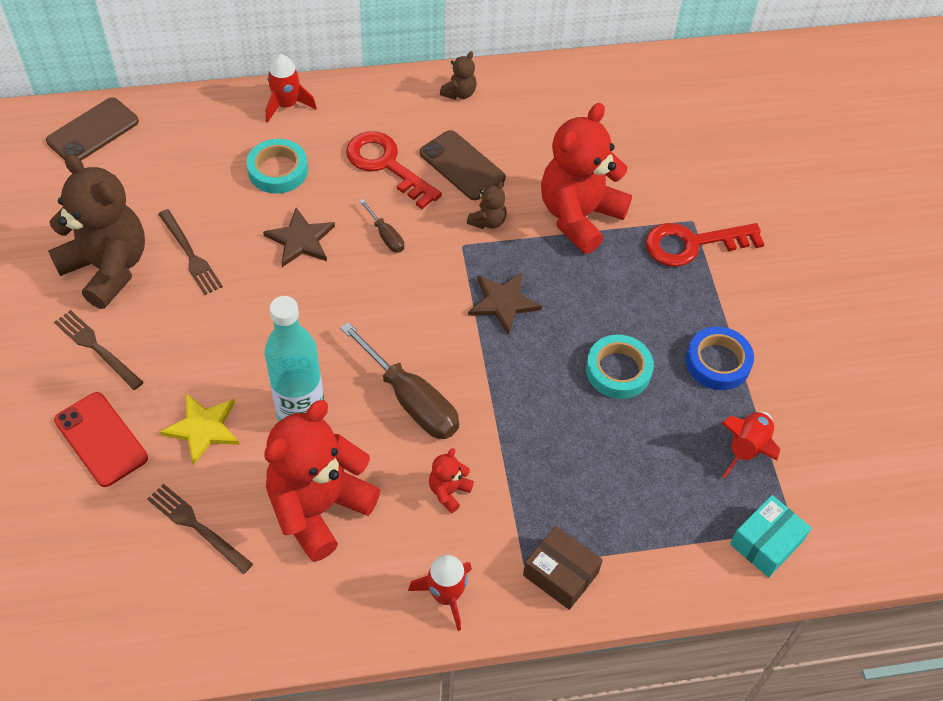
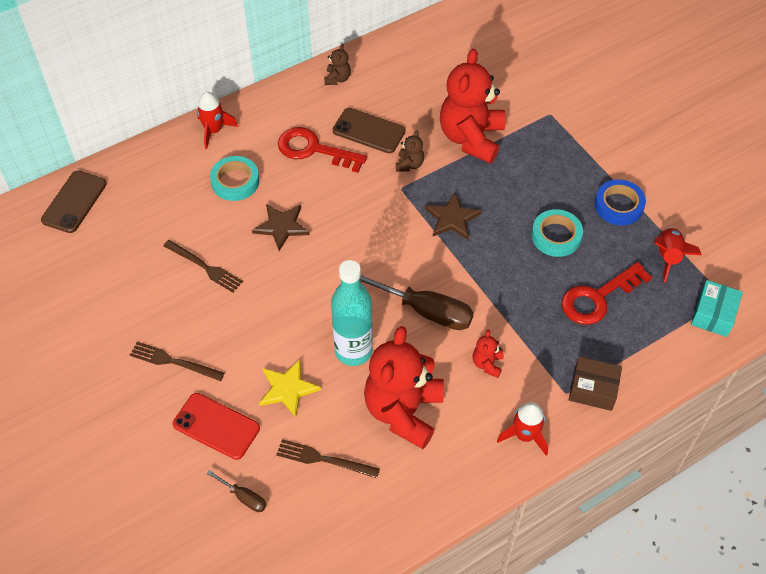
camera: 20 degrees left, 0 degrees up
(107, 268) = (147, 300): brown teddy bear -> none
(386, 236) = (342, 201): brown screwdriver -> brown screwdriver (243, 497)
(692, 244) = (559, 130): red key -> red key (598, 297)

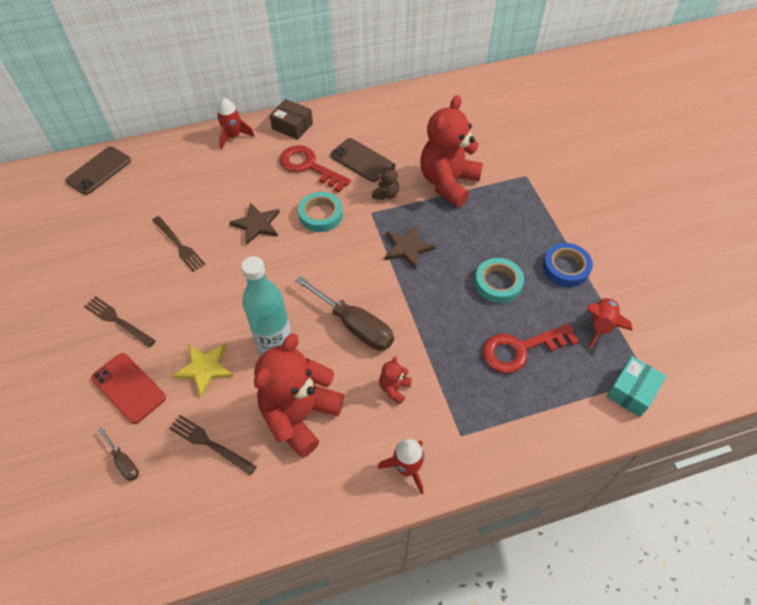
camera: 15 degrees right, 0 degrees up
(235, 181) = (233, 180): turquoise tape -> turquoise tape (321, 215)
(337, 79) = (350, 114): brown teddy bear -> none
(593, 389) = (488, 438): brown box -> brown box (292, 126)

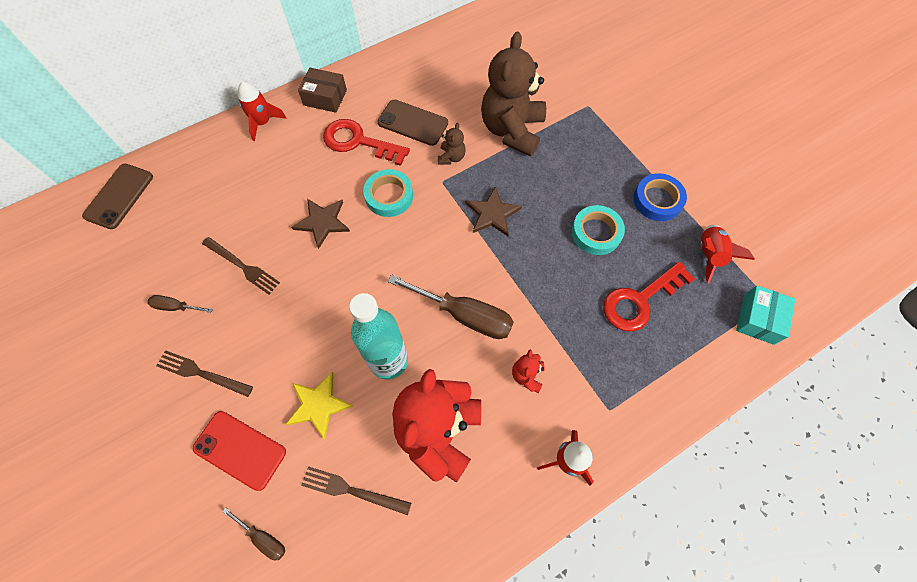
camera: 15 degrees left, 10 degrees up
(115, 265) = (176, 307): none -> brown screwdriver
(448, 183) = (512, 130): red teddy bear -> brown teddy bear

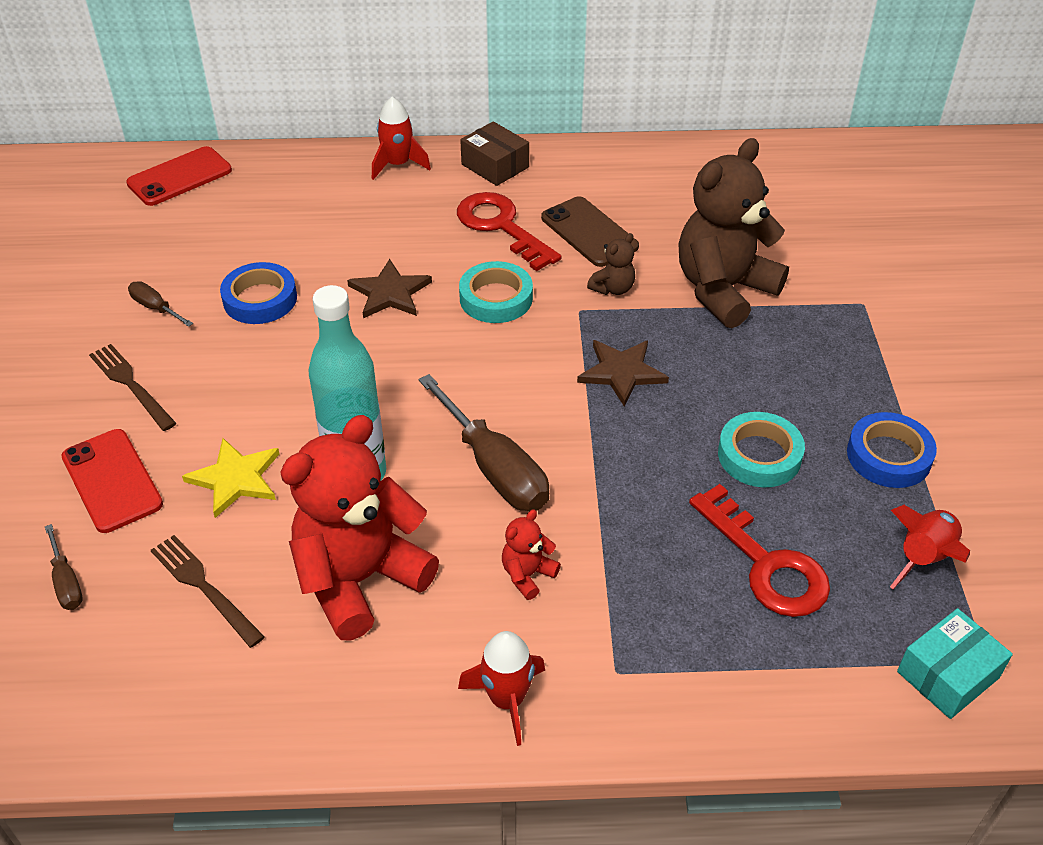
camera: 30 degrees right, 20 degrees down
(119, 196) = (180, 177): brown phone -> red phone
(242, 266) = (260, 299): brown fork -> blue tape
(640, 300) = (766, 563): red key -> red key turned 120 degrees counterclockwise

